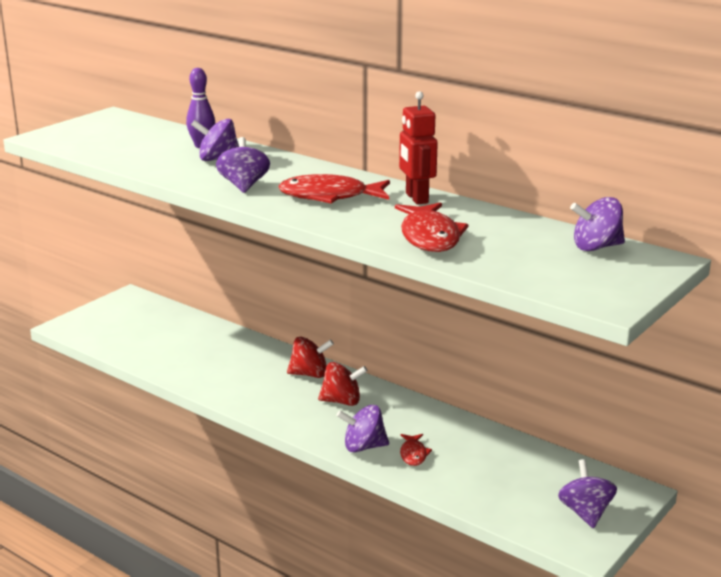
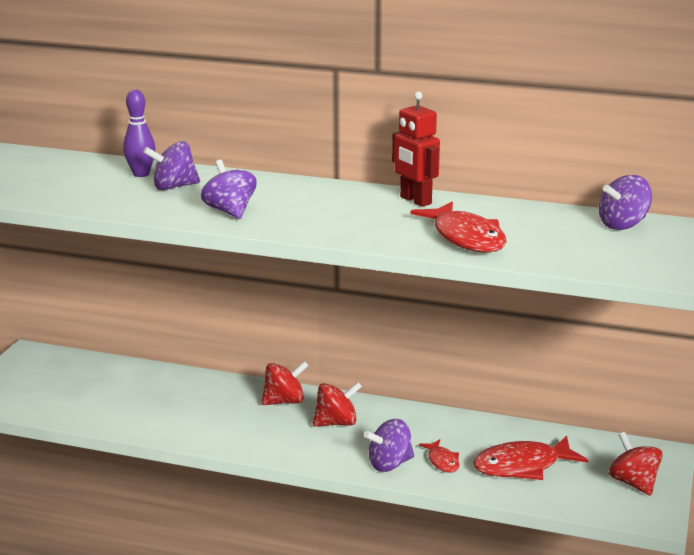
camera: 20 degrees left, 0 degrees up
(329, 196) = (329, 210): red fish -> red fish (522, 466)
(585, 513) = (633, 483): purple spinning top -> red spinning top

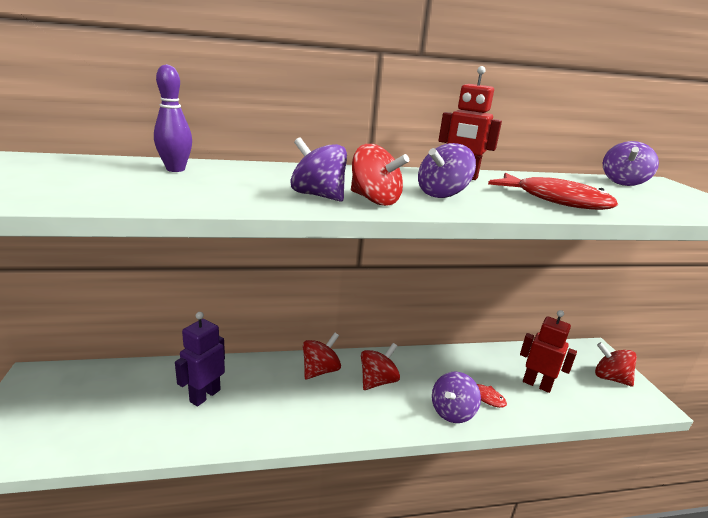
camera: 30 degrees left, 0 degrees up
(160, 397) = (205, 395): none -> purple robot
(174, 187) = (226, 178): purple spinning top -> purple spinning top (442, 194)
(273, 220) = (374, 200): none -> red spinning top
(522, 466) = (537, 384): red fish -> red robot

